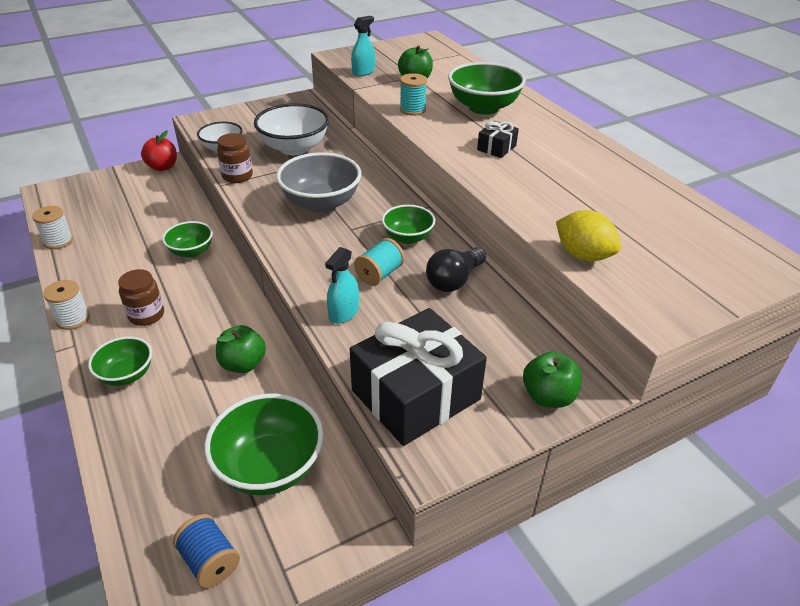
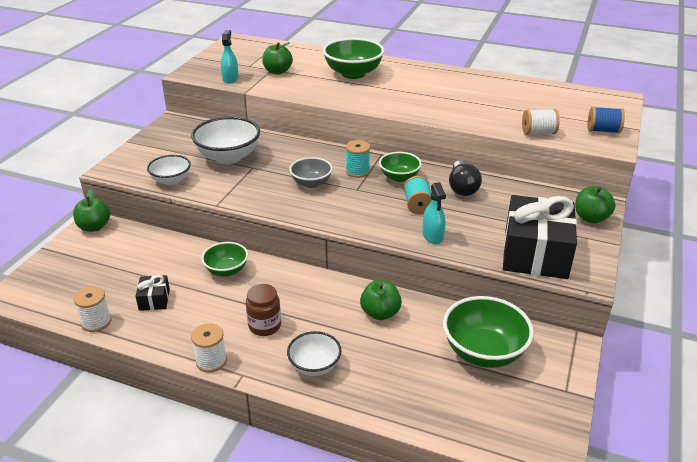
camera: 40 degrees left, 5 degrees down
(126, 375) = (314, 366): green bowl -> white bowl
(162, 167) = (94, 227): red apple -> green apple
(210, 561) = (527, 415): blue spool -> blue spool (603, 131)
(237, 176) = (219, 193): brown jar -> none
(321, 203) = (311, 183): grey bowl -> grey bowl, size x0.60
(412, 110) = (311, 91): turquoise spool -> turquoise spool (357, 171)
(496, 148) = (402, 95): black gift -> black gift (154, 299)
(583, 255) = (538, 132): yellow lemon -> white spool

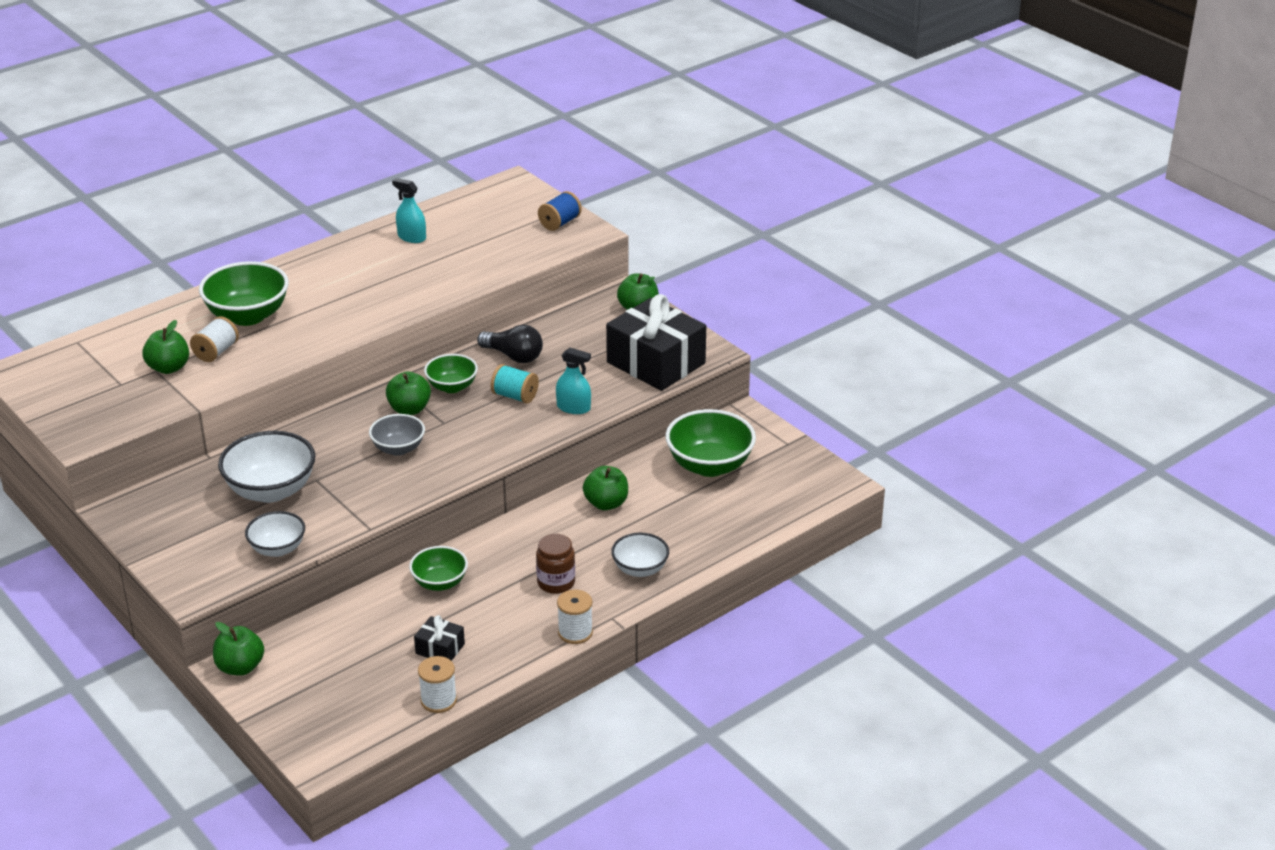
camera: 60 degrees left, 0 degrees up
(230, 79) = (142, 410): turquoise spray bottle -> turquoise spray bottle (411, 237)
(357, 171) = (409, 409): turquoise spool -> green apple
(538, 132) = (522, 259): white spool -> white spool (216, 352)

